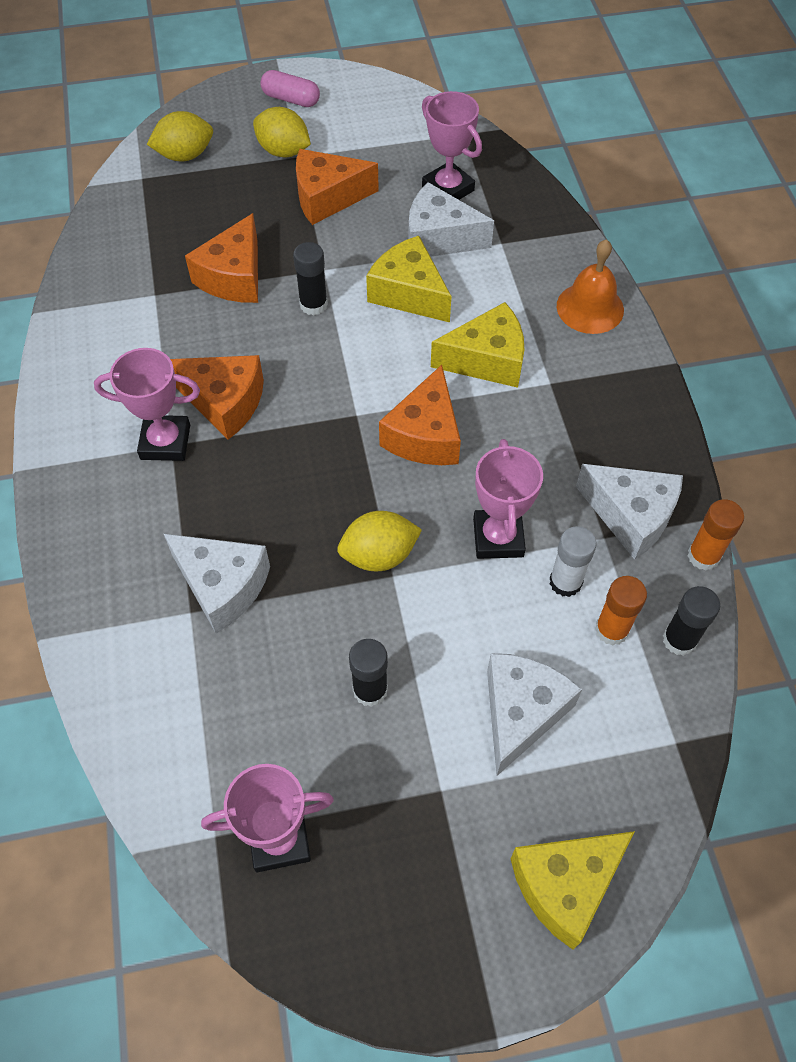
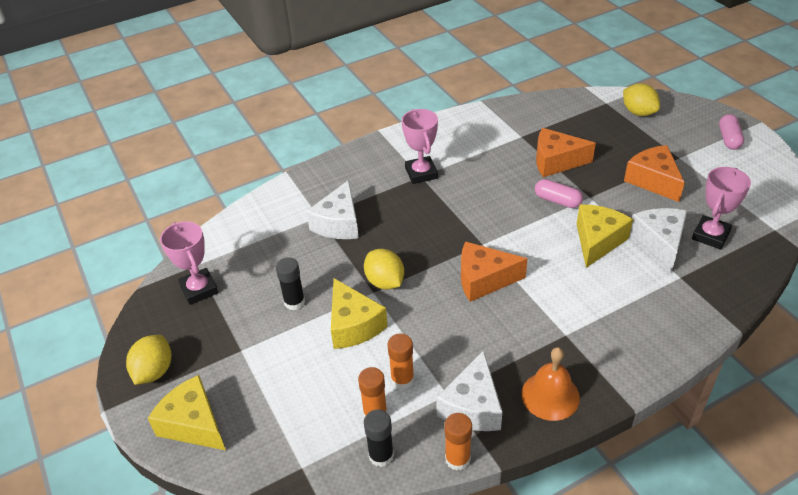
camera: 75 degrees right, 15 degrees down
(224, 402) = (460, 186): orange cheese -> none
(283, 151) = (678, 150): yellow lemon -> yellow lemon (154, 371)
(313, 304) = (557, 200): black glue stick -> pink capsule
(487, 360) = (565, 295): yellow cheese -> yellow cheese (353, 325)
(498, 537) = (422, 336): pink trophy -> none
(521, 712) = (300, 376): white cheese -> none
(565, 582) = (402, 379): white glue stick -> orange glue stick
(590, 308) = (653, 342): orange bell -> orange bell (550, 395)

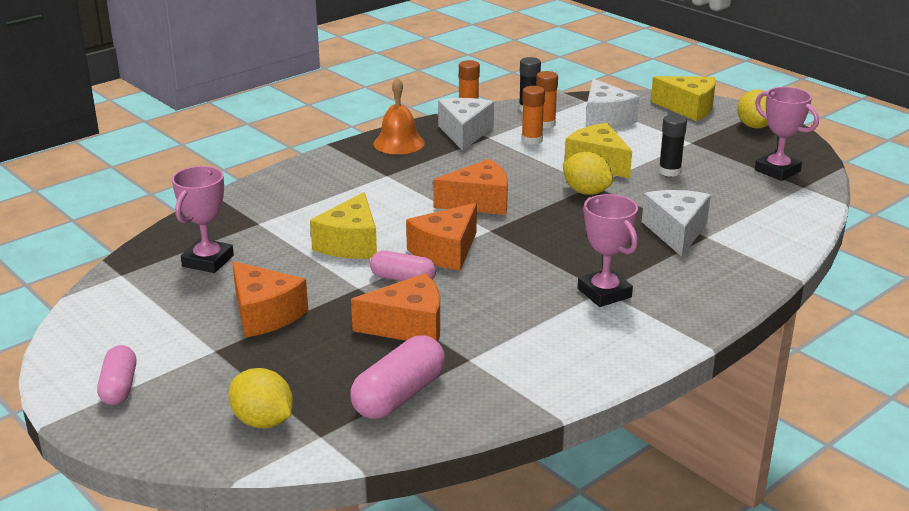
camera: 165 degrees right, 15 degrees down
(522, 224) = (446, 251): none -> orange cheese
(564, 119) = (399, 395): none -> pink capsule
(659, 243) = (275, 248): white cheese -> white cheese (605, 118)

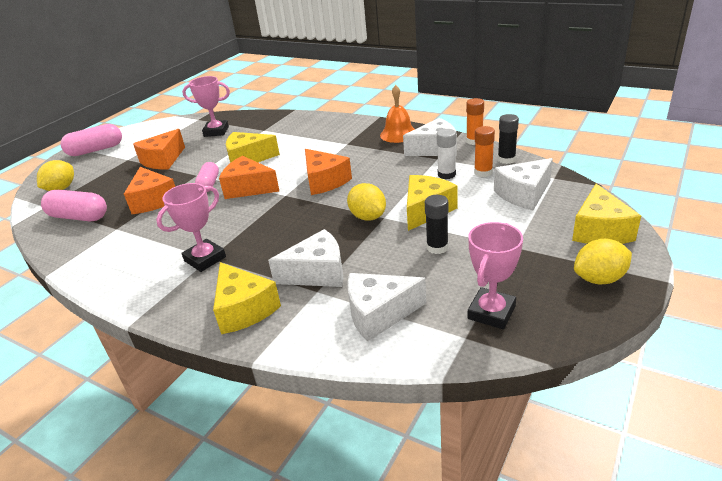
camera: 75 degrees right, 5 degrees up
(119, 387) = (96, 150): pink capsule -> pink capsule, size x1.51
(532, 140) = (446, 174): orange glue stick -> white glue stick
(586, 192) = (368, 217): yellow lemon -> yellow lemon turned 60 degrees counterclockwise
(718, 276) = (244, 309): none -> yellow cheese
(758, 213) = (379, 314): none -> white cheese

